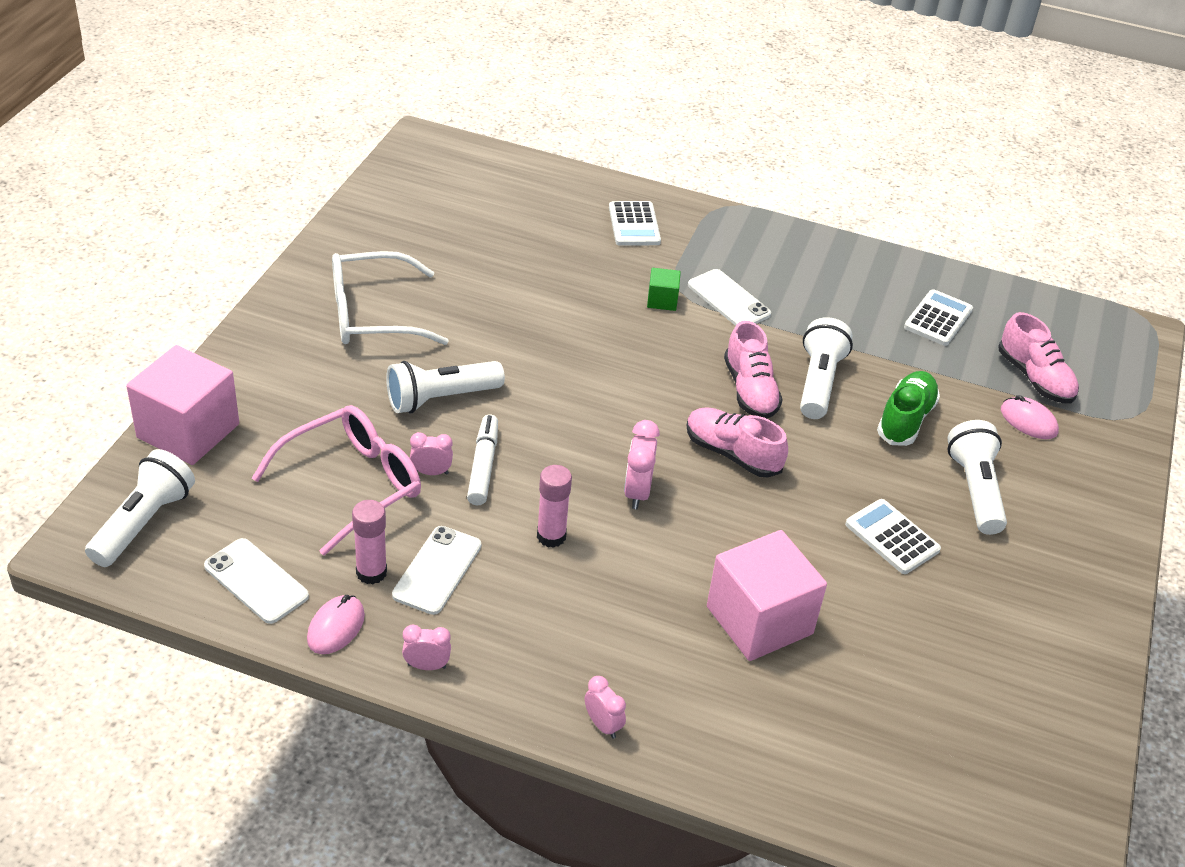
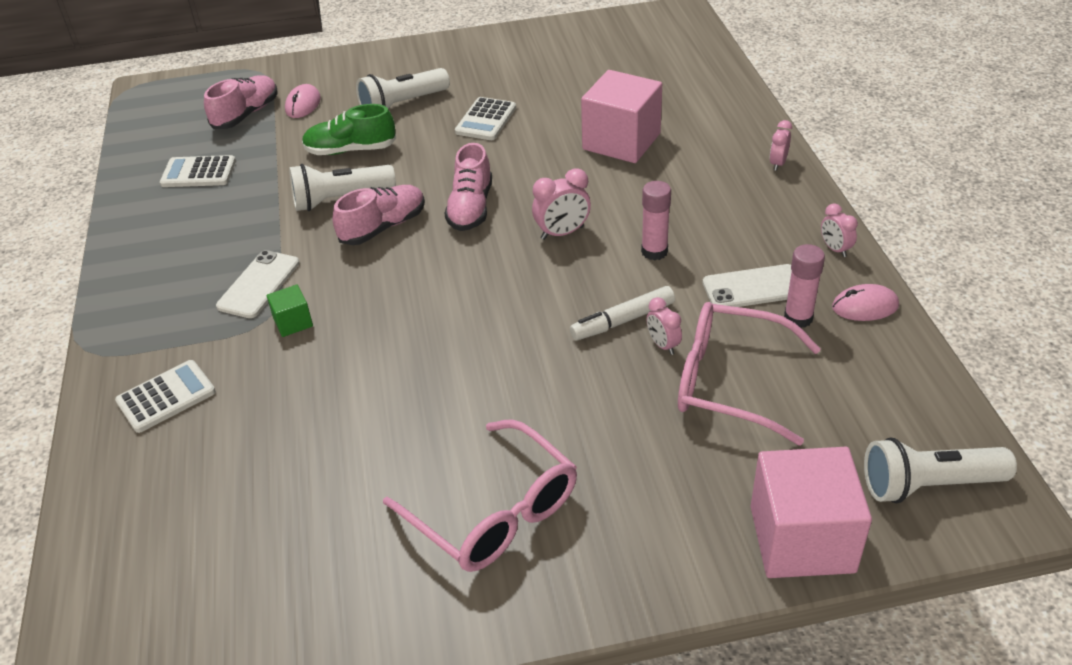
camera: 115 degrees left, 0 degrees up
(256, 581) = (886, 373): white phone -> none
(373, 314) = (494, 512): white glasses -> pink glasses
(440, 398) = (569, 389): white flashlight -> none

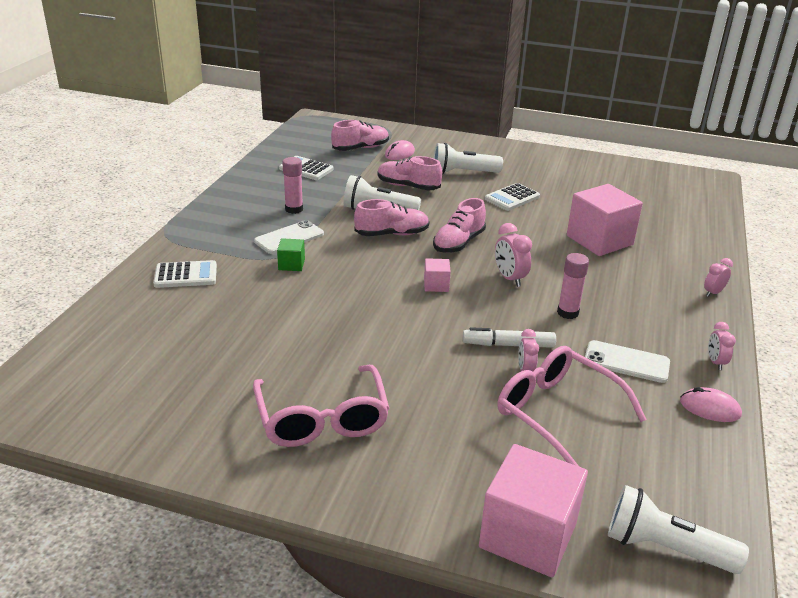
camera: 25 degrees right, 10 degrees down
(350, 150) = (408, 186): green shoe -> pink shoe
(488, 277) = (436, 285): none -> pink cube
(562, 233) = (509, 278): pink clock -> pink clock turned 60 degrees clockwise
(798, 318) = (646, 394): pink glue stick -> pink glue stick (294, 209)

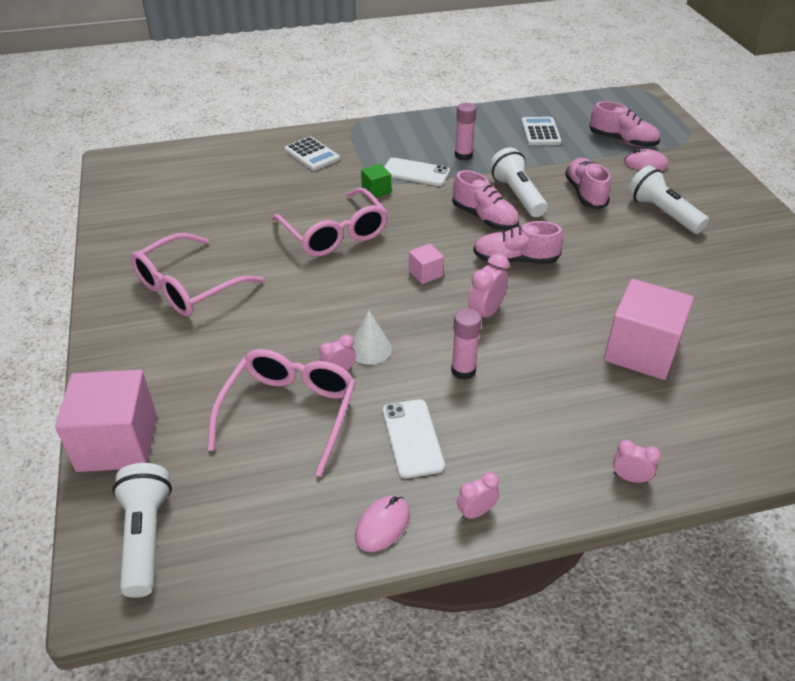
camera: 60 degrees right, 10 degrees up
(332, 307) = (335, 234): none -> pink glasses
(508, 345) = (370, 349): white marker -> white cone
(512, 198) = (653, 261): white calculator -> none
(709, 408) = (382, 525): pink mouse -> pink mouse turned 45 degrees clockwise

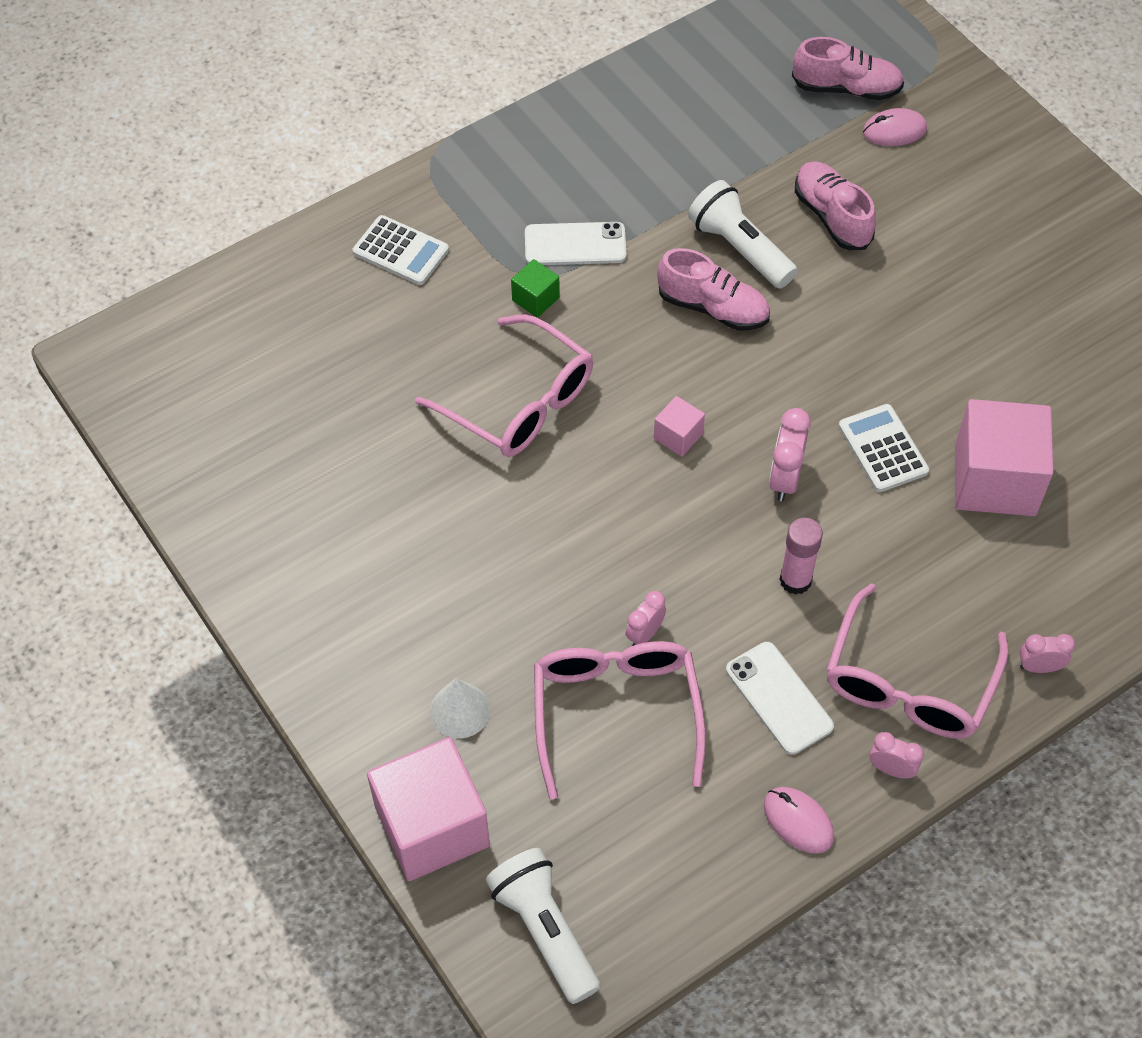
camera: 20 degrees left, 15 degrees up
(188, 287) = (369, 563): pink glasses -> pink glasses (908, 682)
(370, 349) = (665, 585): white cone -> white cone (460, 710)
(382, 525) = (798, 821): pink mouse -> pink mouse turned 60 degrees counterclockwise
(463, 156) = (629, 188): pink glue stick -> none
(476, 512) = (891, 769): pink clock -> pink clock turned 75 degrees clockwise
(515, 260) = (785, 374): pink shoe -> none
(540, 132) = (721, 103): white calculator -> white calculator (883, 449)
(662, 213) = (948, 226): white flashlight -> none

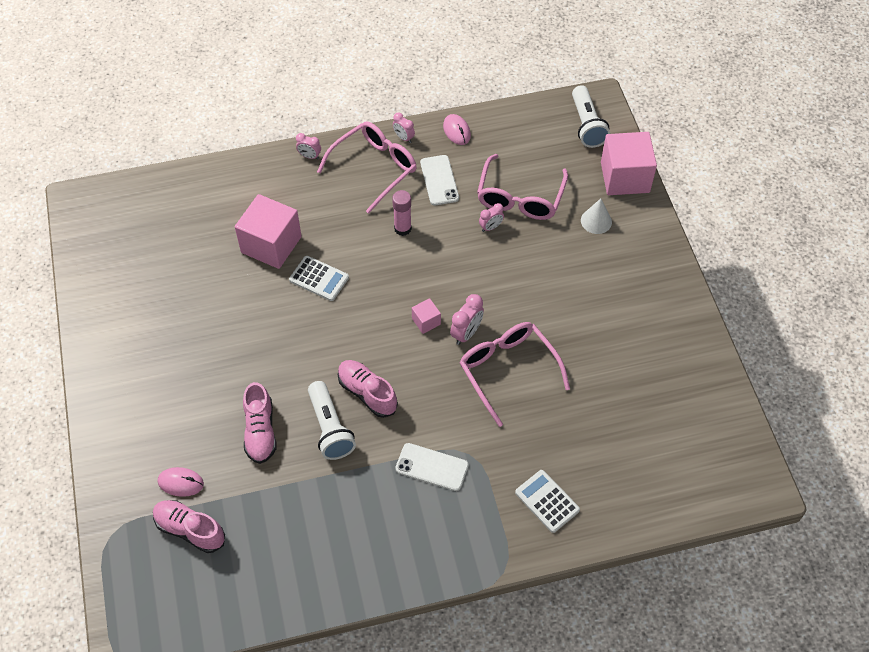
camera: 160 degrees left, 0 degrees up
(535, 299) = (472, 436): green cube -> none
(784, 479) = (380, 280): pink clock -> pink clock (466, 333)
(883, 449) = (319, 279): white calculator -> white calculator turned 60 degrees counterclockwise

